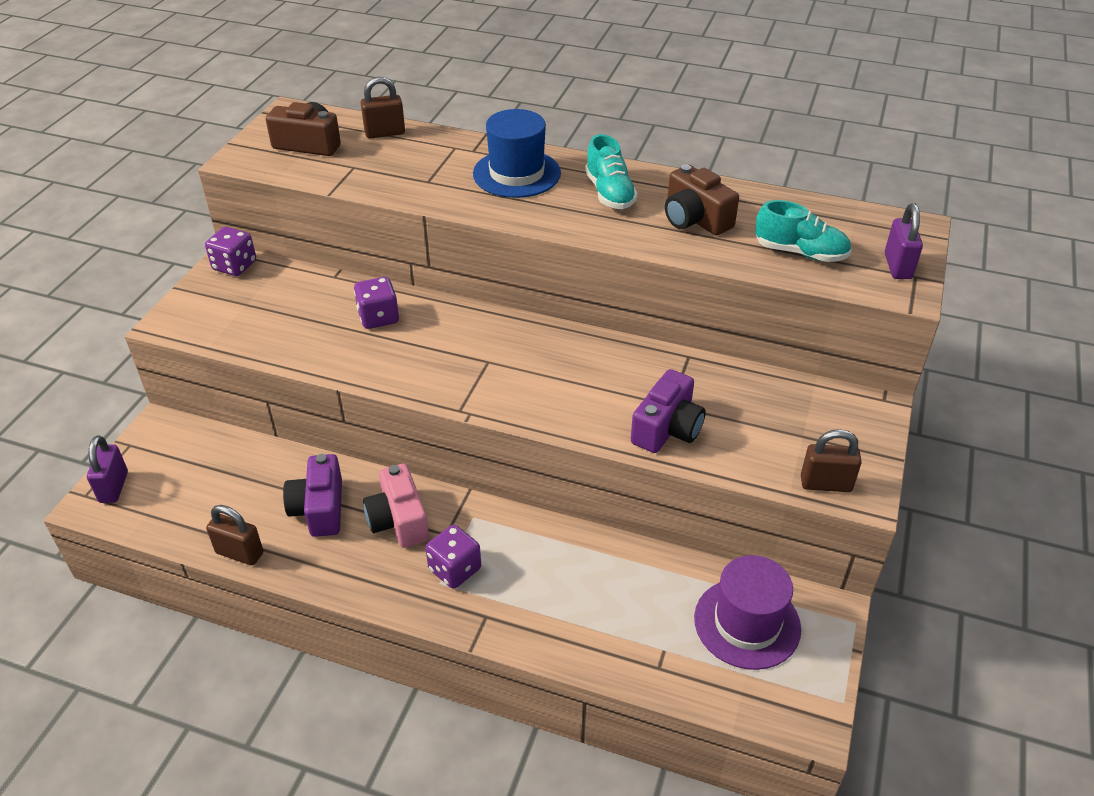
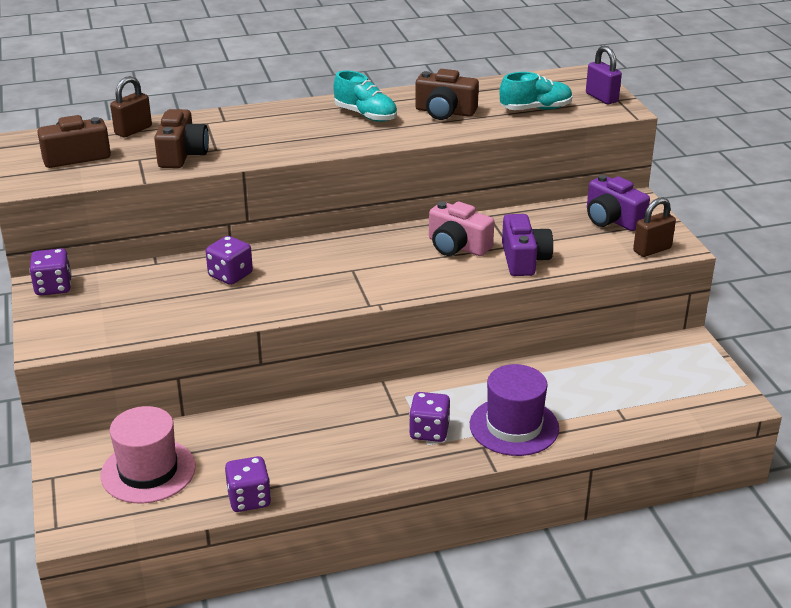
camera: 35 degrees left, 10 degrees down
(113, 487) = (76, 510): purple padlock -> none
(197, 478) = (148, 471): none -> pink hat
(239, 553) = (249, 499): brown padlock -> purple dice
(319, 509) = (280, 443): purple camera -> purple camera (612, 219)
(393, 176) = (182, 154): none -> brown camera
(399, 520) = (352, 422): pink camera -> pink camera (457, 246)
(516, 173) = (280, 124): blue hat -> none
(747, 623) = (650, 371): purple hat -> purple hat (514, 426)

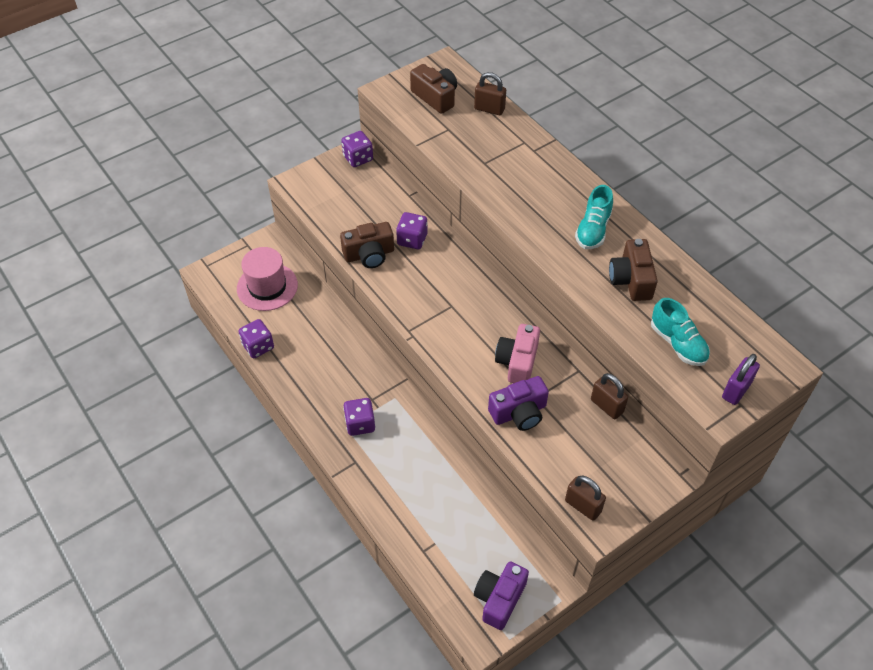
camera: 70 degrees right, 20 degrees up
(182, 154) = (466, 148): brown camera -> brown camera (369, 254)
(514, 426) = (385, 476): purple hat -> none
(540, 211) = (606, 406): none -> brown padlock
(612, 219) = (621, 464): purple camera -> purple camera (499, 599)

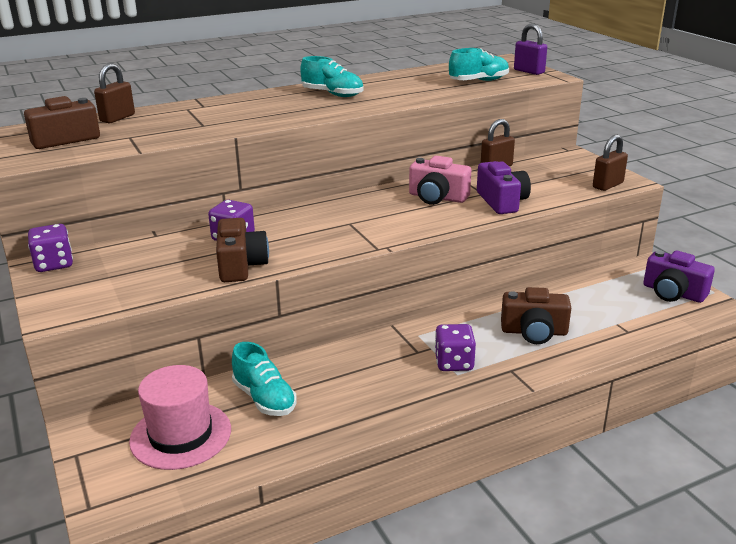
camera: 80 degrees left, 25 degrees down
(258, 346) = (296, 449): purple dice -> none
(306, 319) = (264, 399): none -> turquoise shoe
(631, 280) = (401, 88): brown camera -> brown camera (534, 332)

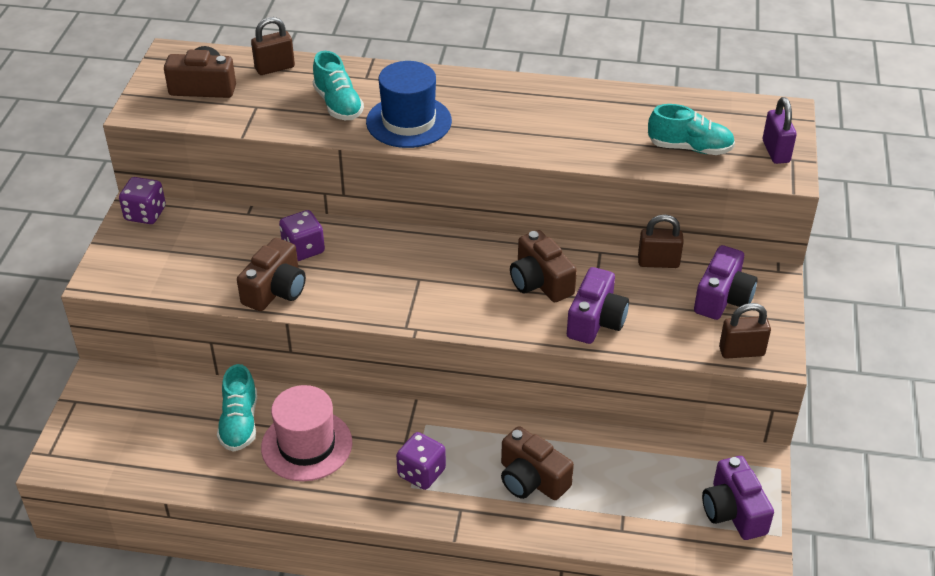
camera: 35 degrees right, 15 degrees up
(181, 435) = (153, 424): pink hat -> pink hat (306, 445)
(271, 114) = (409, 121): none -> blue hat
(332, 94) = (506, 108): turquoise shoe -> turquoise shoe (338, 104)
(437, 197) = (540, 282): pink camera -> brown camera
(558, 169) = (722, 298): none -> purple camera

